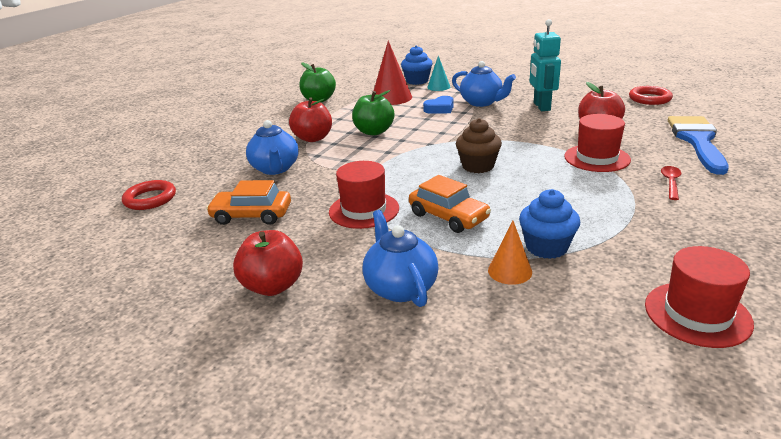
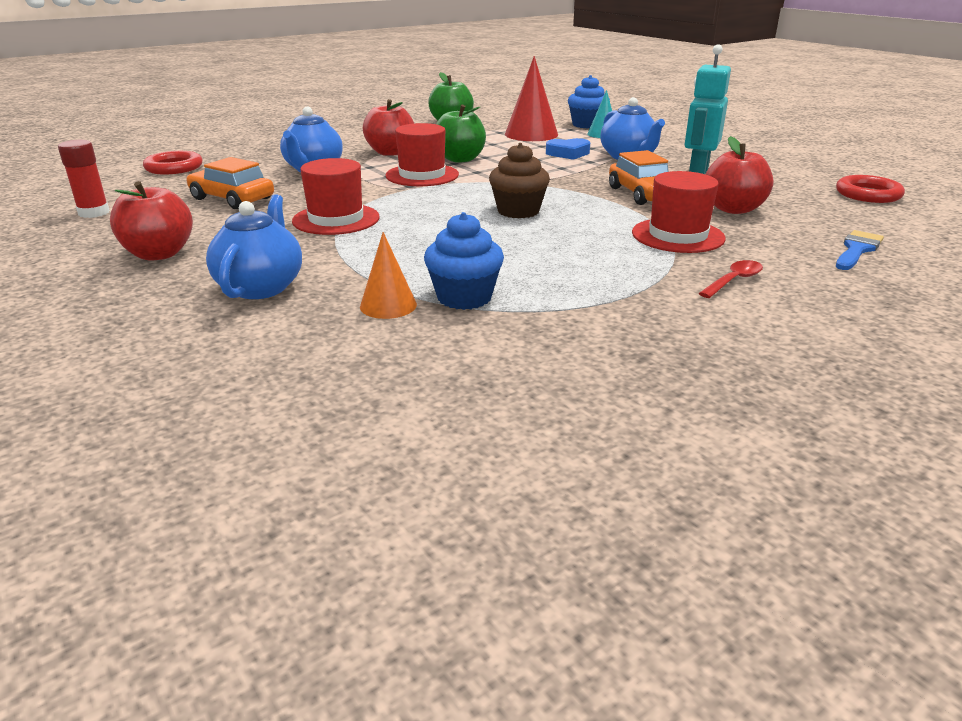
camera: 25 degrees right, 0 degrees up
(147, 265) = (94, 213): none -> red glue stick
(448, 216) = (409, 245): orange car -> orange car (643, 194)
(697, 141) = (857, 249): blue brush -> blue brush, size x0.52
(697, 314) = (528, 405): red hat -> red hat (422, 175)

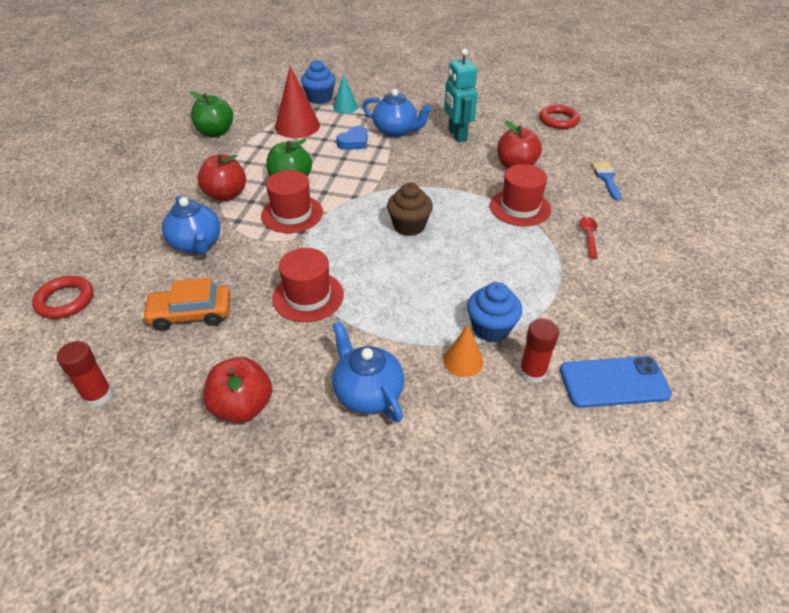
camera: 40 degrees left, 15 degrees up
(444, 343) = (532, 372): none -> red glue stick
(530, 394) = (614, 382): none -> blue phone
(643, 194) = (454, 172): orange car -> none

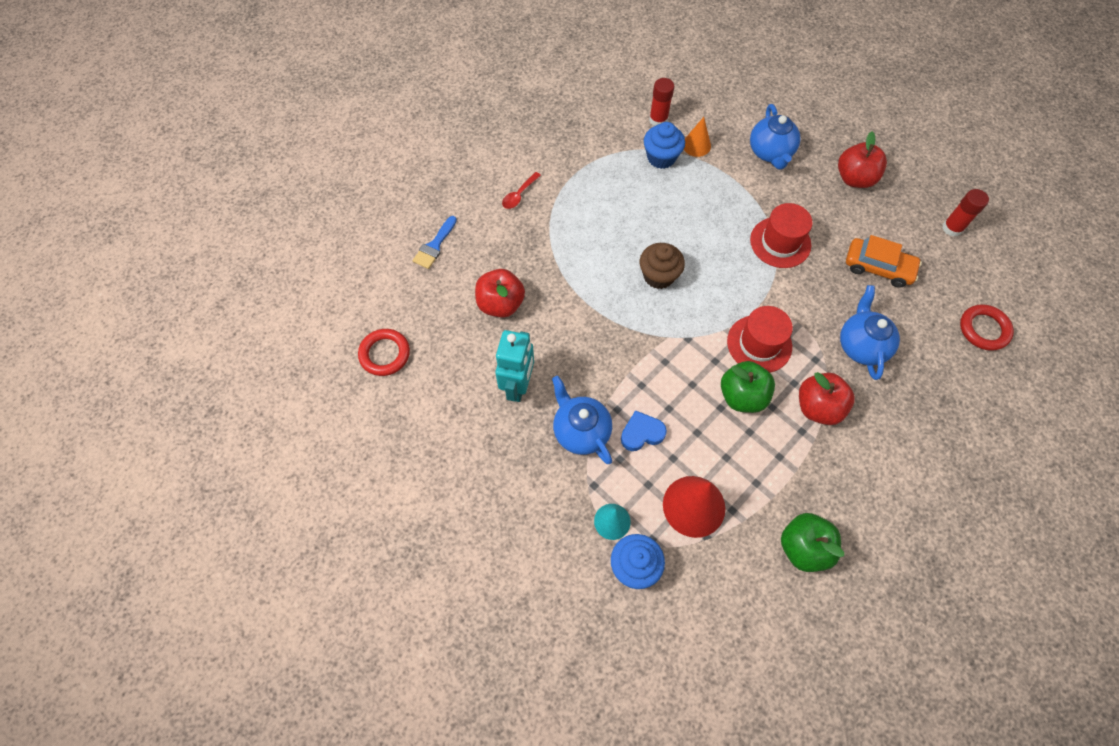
camera: 150 degrees left, 20 degrees up
(520, 207) = (545, 250): red hat -> none
(614, 382) = (614, 94): blue phone -> none

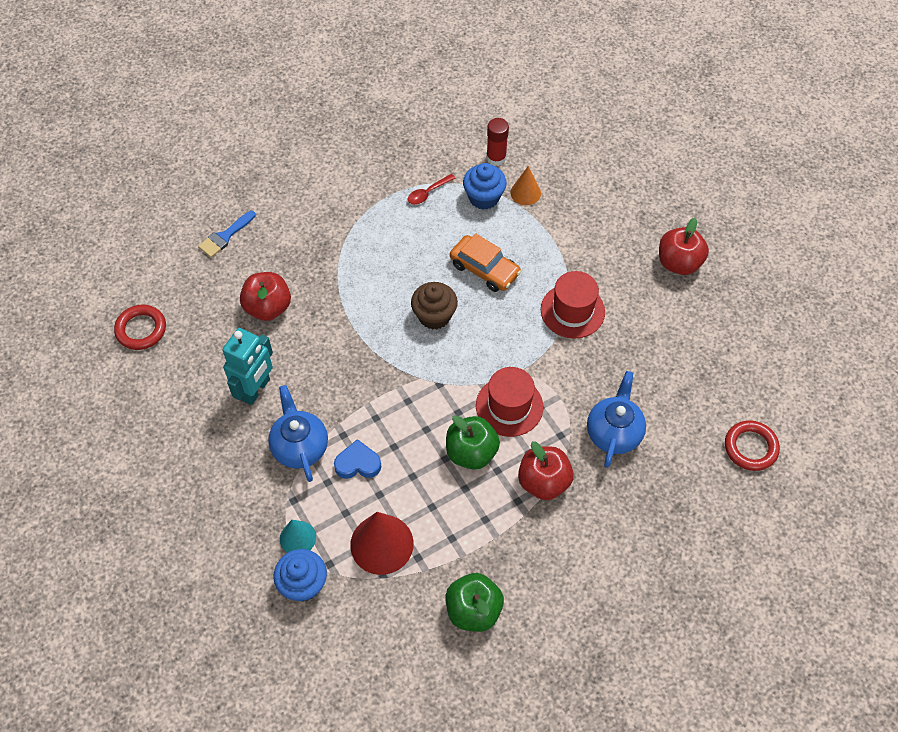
camera: 15 degrees right, 5 degrees down
(519, 195) = (325, 204): red spoon -> red spoon (428, 193)
(770, 152) = (600, 217): blue teapot -> none
(878, 267) = (665, 359): orange car -> orange car (484, 269)
(952, 228) = (762, 337): red glue stick -> none

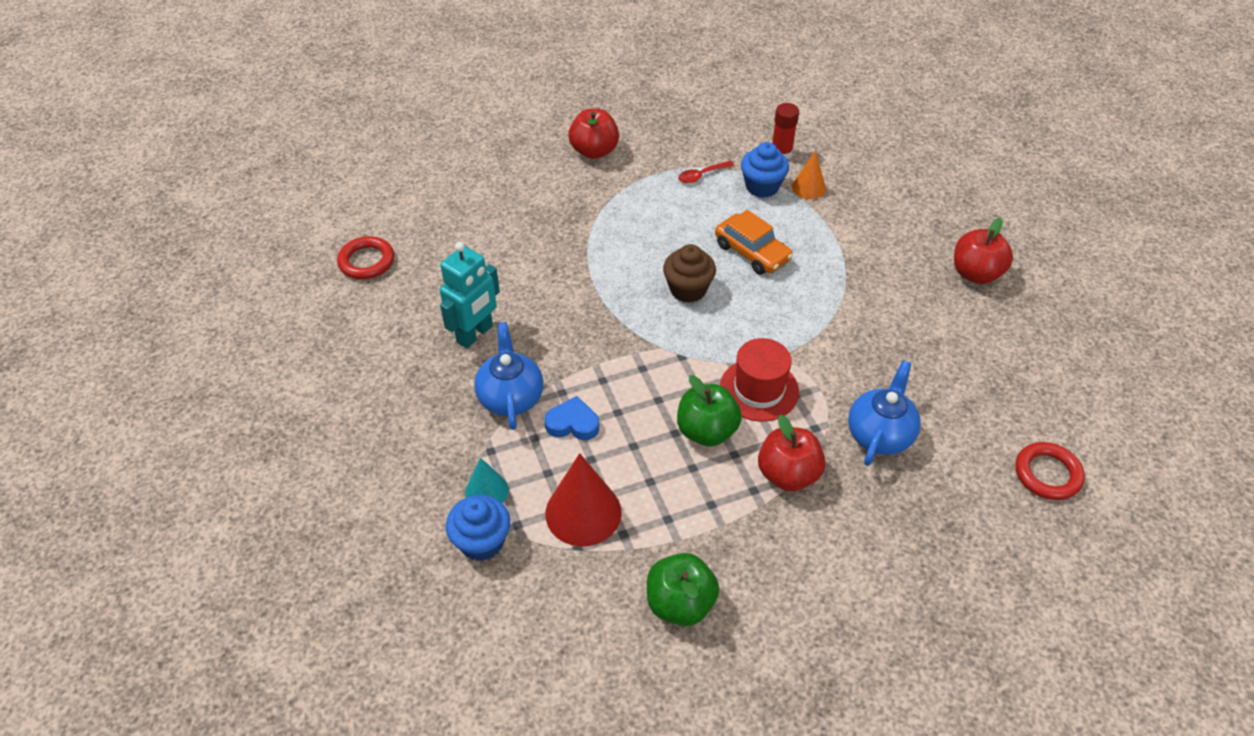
camera: 10 degrees right, 10 degrees down
(225, 236) = (477, 189): blue brush -> none
(268, 307) = (507, 258): red apple -> red apple (594, 151)
(572, 311) = (846, 304): red hat -> none

